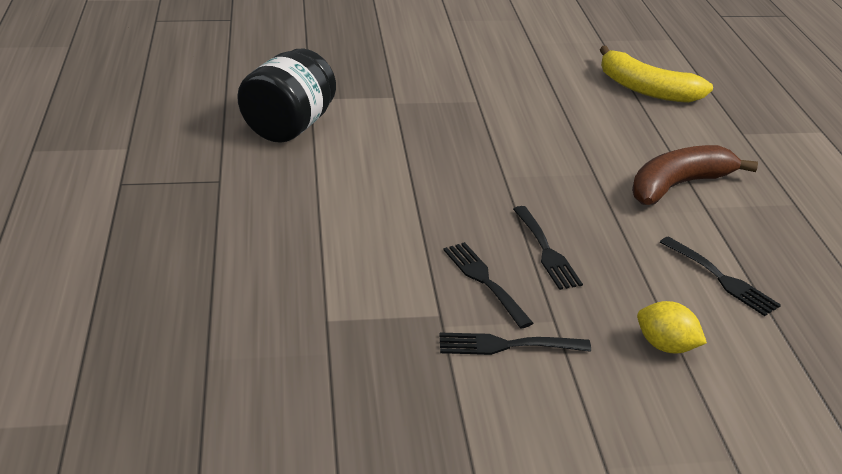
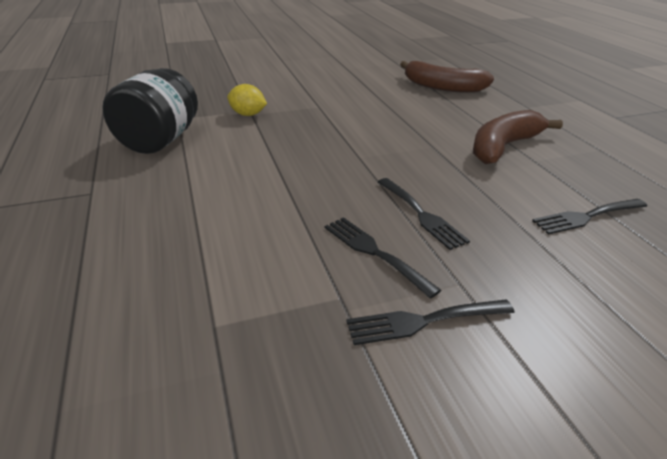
camera: 10 degrees left, 0 degrees up
(646, 89) = (442, 87): yellow banana -> brown banana
(665, 346) = (581, 292): yellow lemon -> yellow lemon (248, 114)
(721, 278) = (586, 217): black fork -> black fork turned 120 degrees clockwise

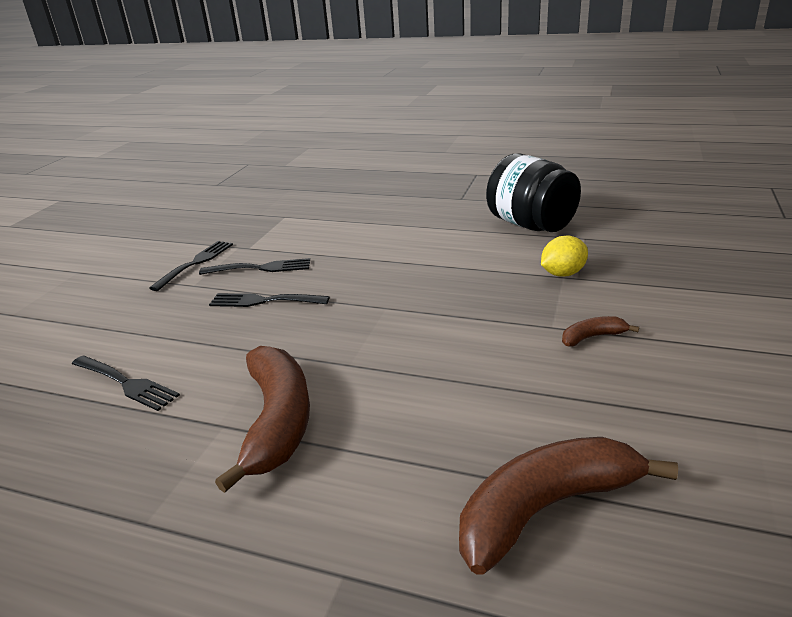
camera: 130 degrees right, 5 degrees down
(318, 97) = (592, 337): none -> brown banana
(586, 217) = (126, 383): black fork -> black fork turned 105 degrees clockwise

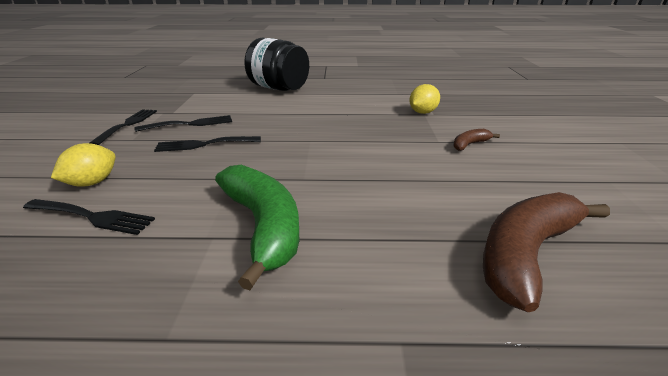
camera: 20 degrees left, 0 degrees up
(138, 341) = (92, 183): none -> yellow lemon
(277, 421) = (263, 226): brown banana -> green banana
(531, 225) = (382, 89): black jar -> black jar (279, 88)

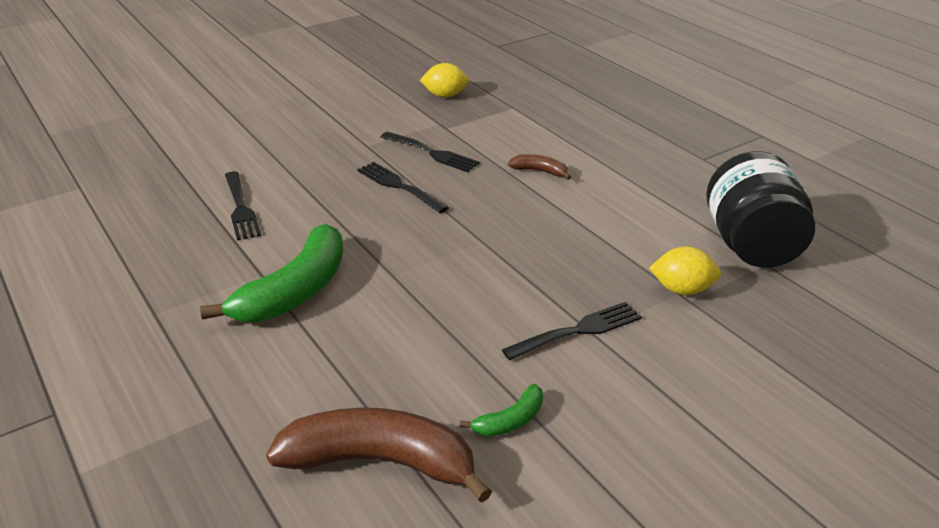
camera: 55 degrees right, 5 degrees up
(92, 183) = (281, 177): yellow lemon -> yellow lemon (445, 95)
(127, 124) = (391, 124): black fork -> black fork (578, 330)
(279, 88) = (607, 147): black jar -> black jar (751, 245)
(470, 144) = (614, 363): brown banana -> brown banana (539, 171)
(504, 189) = (510, 420): none -> green banana

